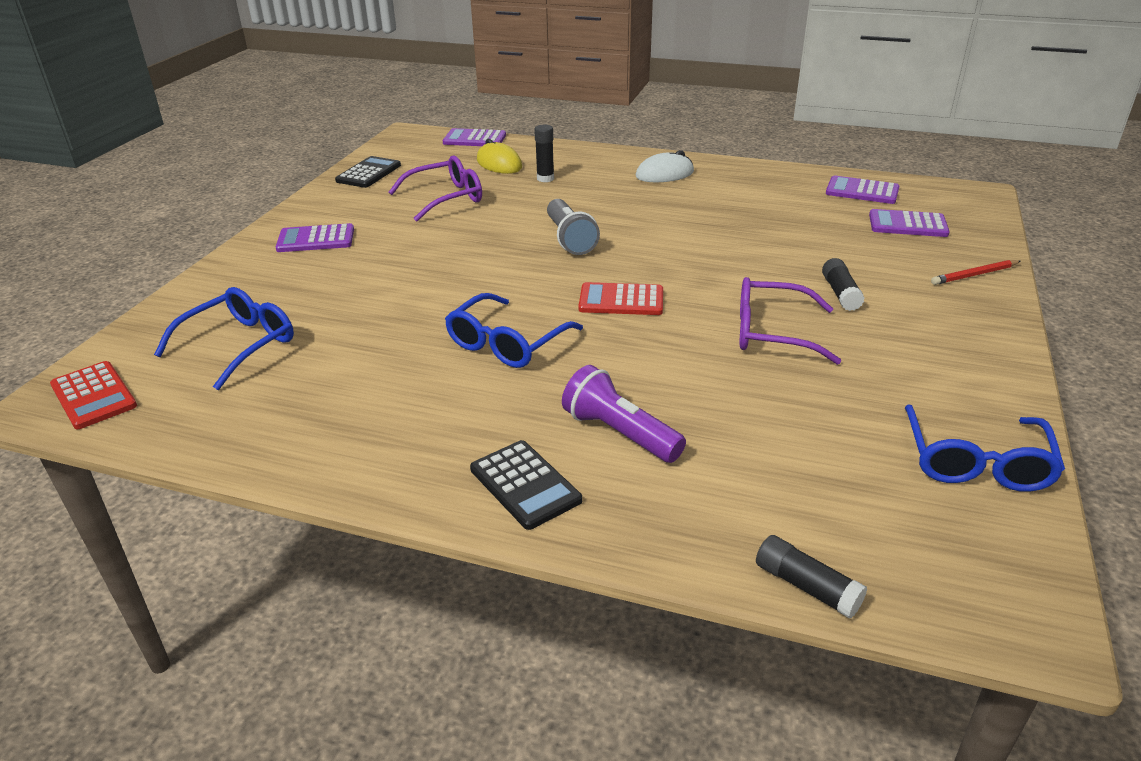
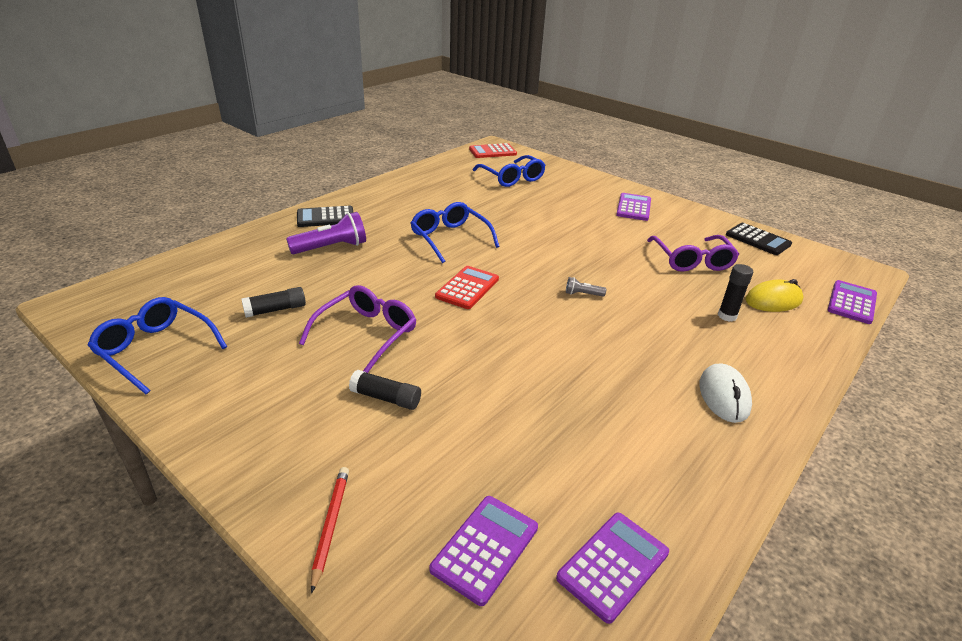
camera: 110 degrees right, 0 degrees up
(569, 239) = (582, 294): grey flashlight -> grey flashlight, size x0.48
(806, 586) = (178, 258): black glue stick -> black glue stick (275, 310)

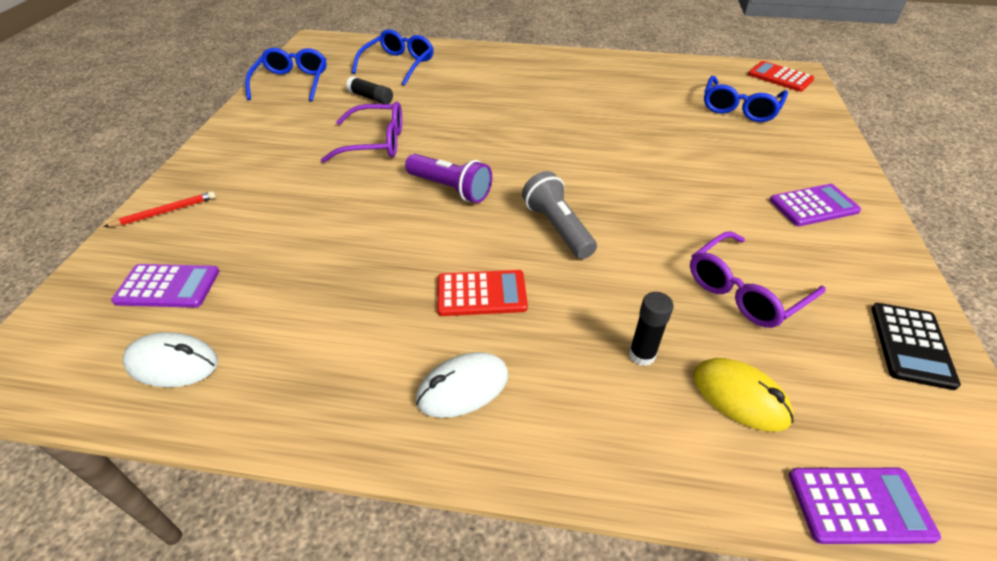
camera: 60 degrees right, 10 degrees up
(325, 217) = (517, 60): black calculator -> none
(331, 248) = (476, 81): purple flashlight -> purple flashlight (450, 189)
(386, 398) = (305, 181): black glue stick -> none
(450, 238) = (563, 121): blue glasses -> blue glasses (398, 65)
(467, 288) = (490, 160): red calculator -> red calculator (481, 294)
(582, 294) = (557, 228): grey flashlight -> grey flashlight, size x2.07
(613, 565) = (172, 363): purple calculator -> white mouse

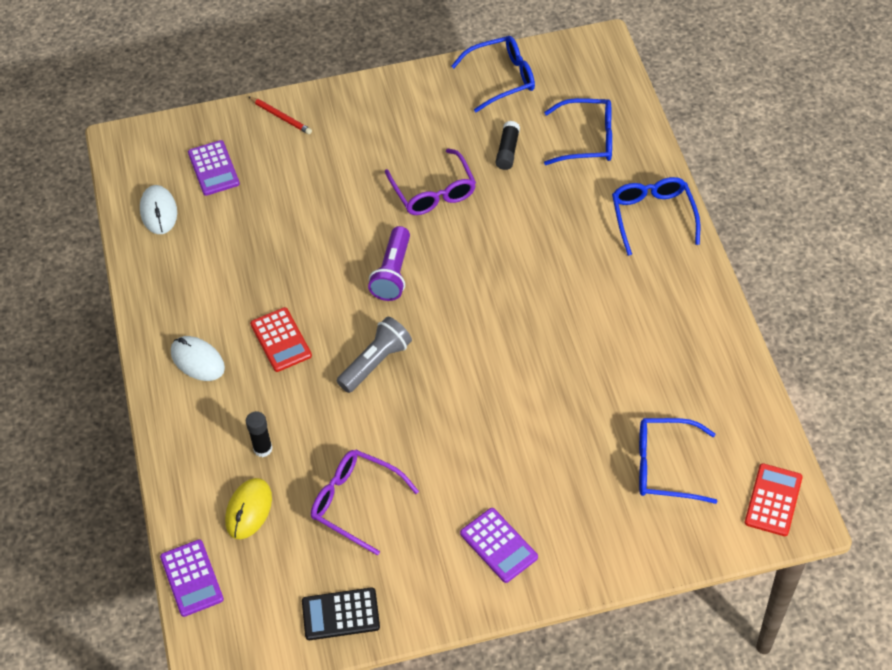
camera: 70 degrees right, 10 degrees up
(497, 59) = (653, 216): none -> blue glasses

